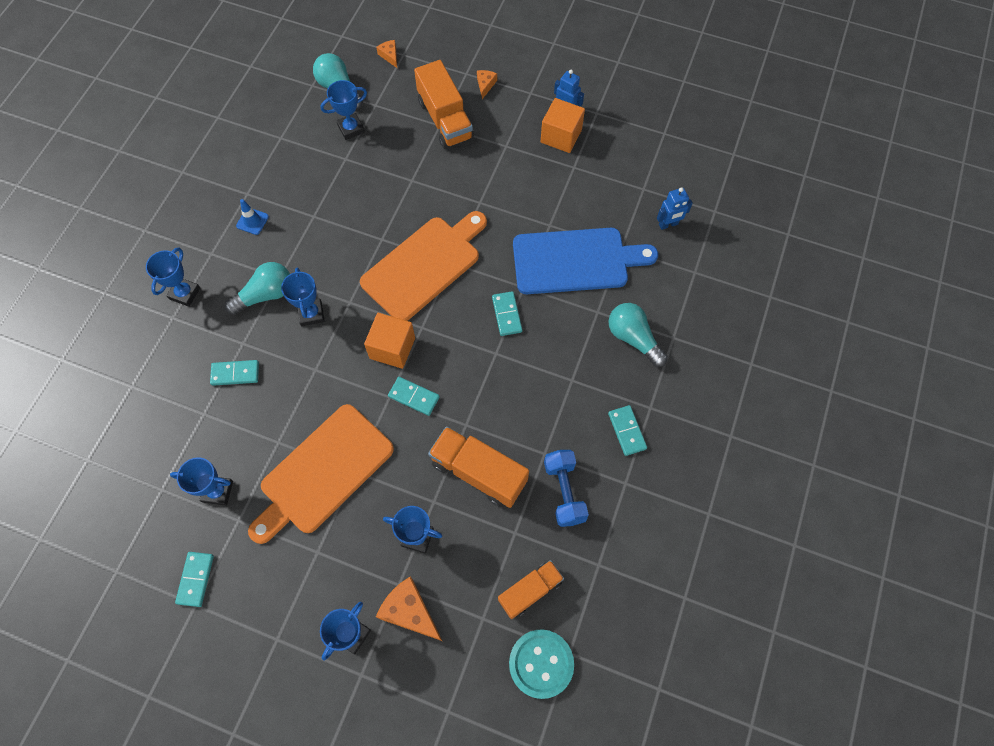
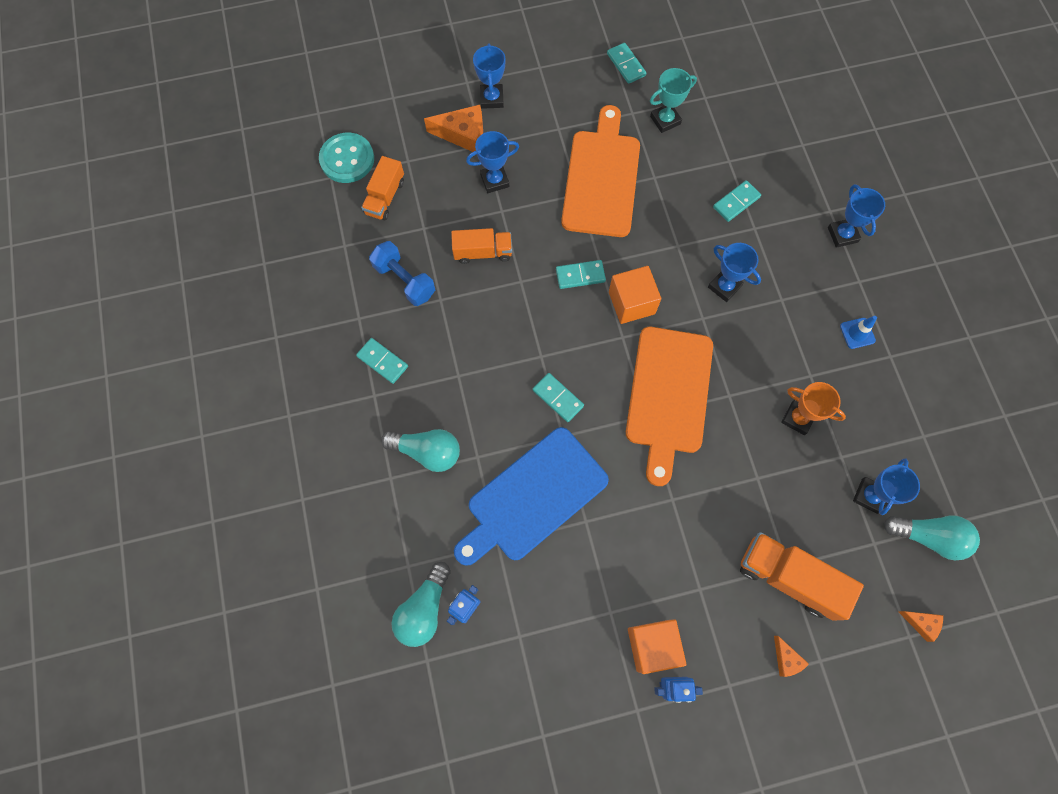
camera: 145 degrees right, 5 degrees up
(217, 491) = (665, 120): blue trophy -> turquoise trophy
(265, 295) = (777, 277): turquoise light bulb -> turquoise light bulb (424, 609)
(350, 196) = (798, 418): none -> orange trophy
(478, 472) = (483, 252): orange truck -> orange truck, size x0.64

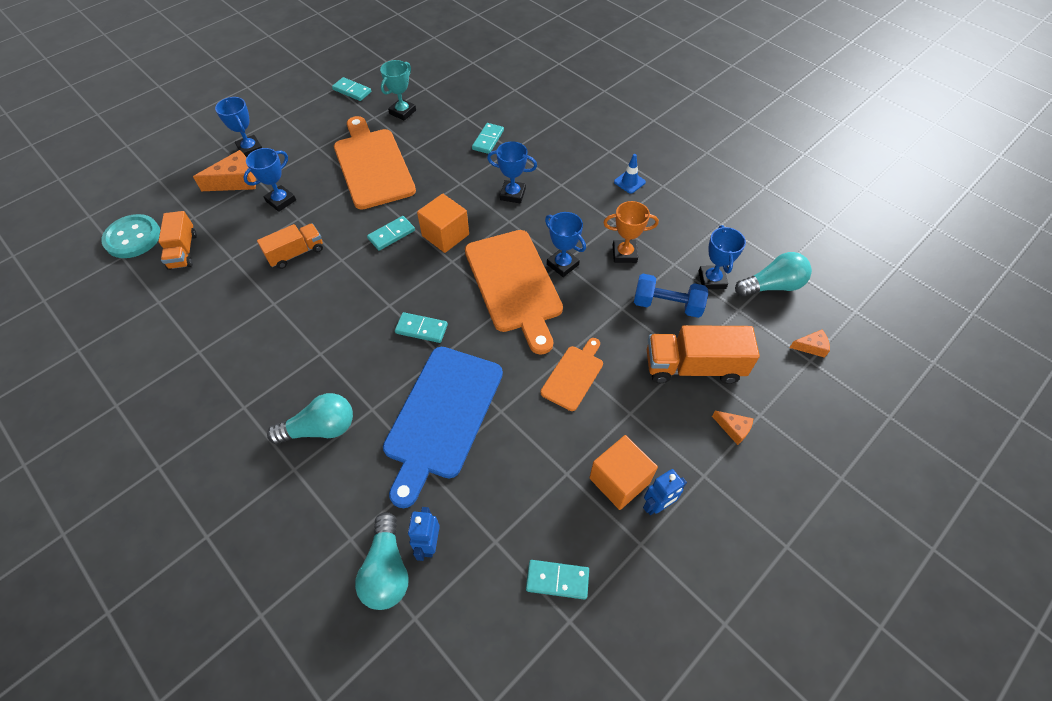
camera: 30 degrees left, 15 degrees down
(382, 361) = (239, 376): turquoise domino -> turquoise domino (557, 580)
(404, 280) = (231, 303): blue dumbbell -> blue dumbbell (667, 305)
(670, 523) = (573, 375): none -> orange cutting board
(842, 235) = (578, 129): blue trophy -> blue trophy (562, 264)

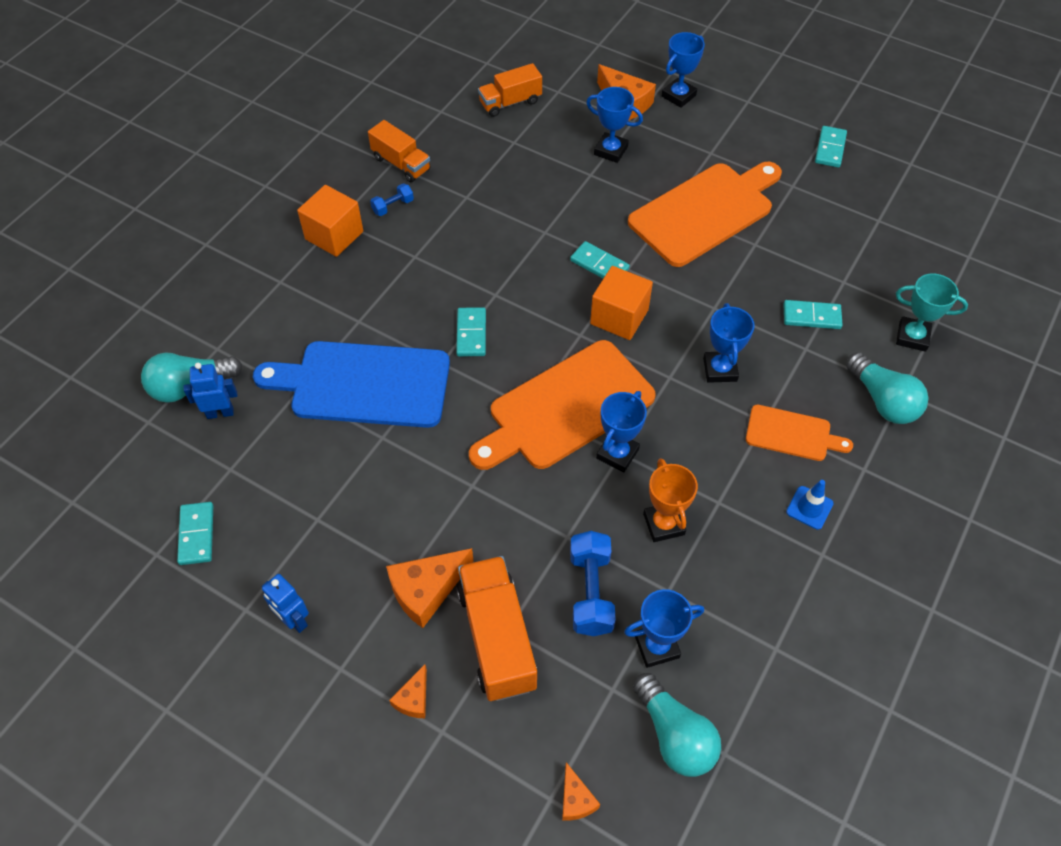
camera: 75 degrees right, 0 degrees up
(133, 238) = (513, 60): turquoise button -> none
(252, 359) = (393, 206): none -> blue dumbbell
(296, 253) = (539, 190): orange truck -> orange truck (401, 164)
(320, 428) = (327, 287): turquoise light bulb -> turquoise light bulb (882, 400)
(402, 112) = (817, 211): turquoise trophy -> turquoise trophy (912, 337)
(573, 375) = (448, 500): orange cutting board -> orange cutting board (792, 434)
(619, 480) = (318, 575): orange cube -> orange cube (334, 235)
(647, 404) = (426, 590): none -> orange cheese

